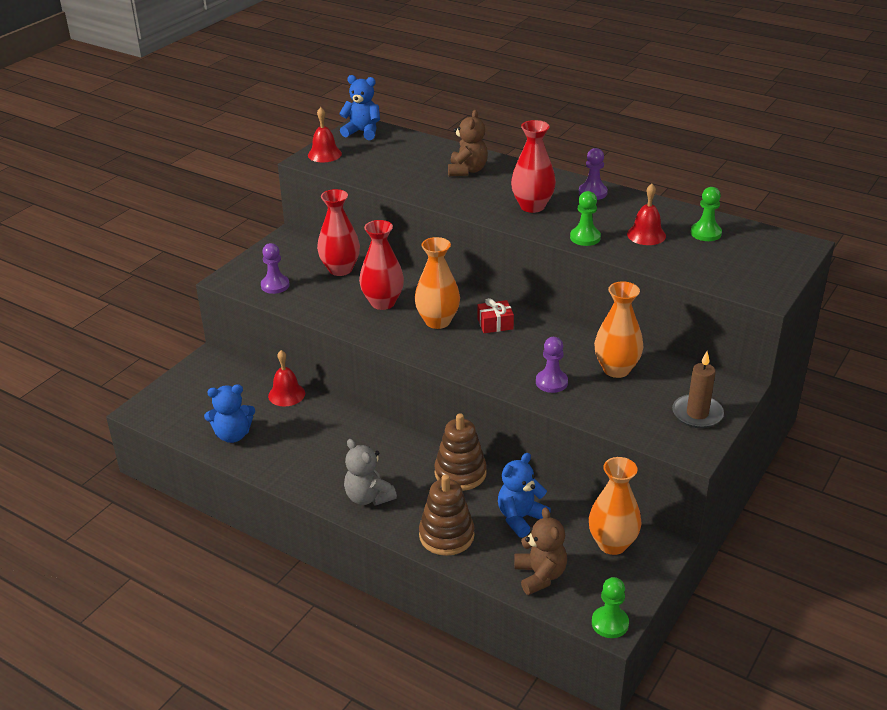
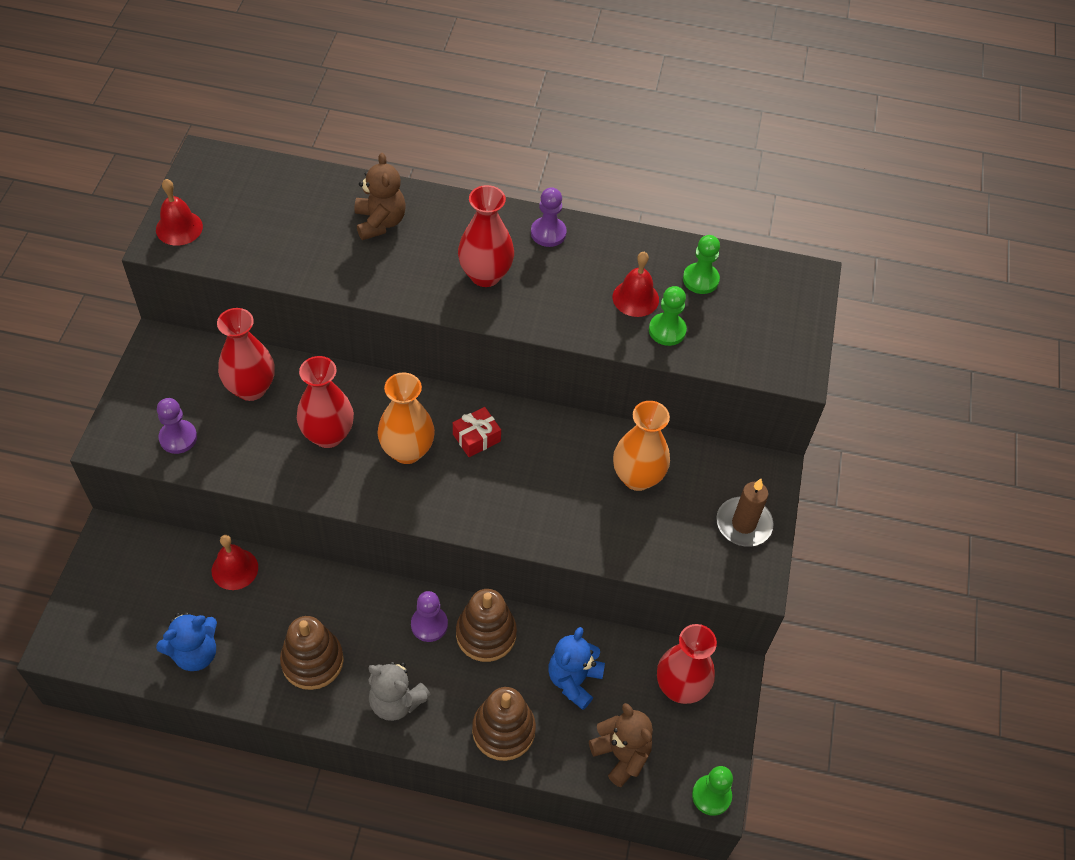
camera: 25 degrees left, 20 degrees up
(316, 459) = (312, 661): none -> brown stacking toy
(362, 132) = (212, 171): blue teddy bear -> none
(551, 382) = (573, 518): purple pawn -> purple pawn (429, 624)
(585, 238) = (567, 319): green pawn -> green pawn (667, 330)
(612, 544) = (680, 687): orange vase -> red vase

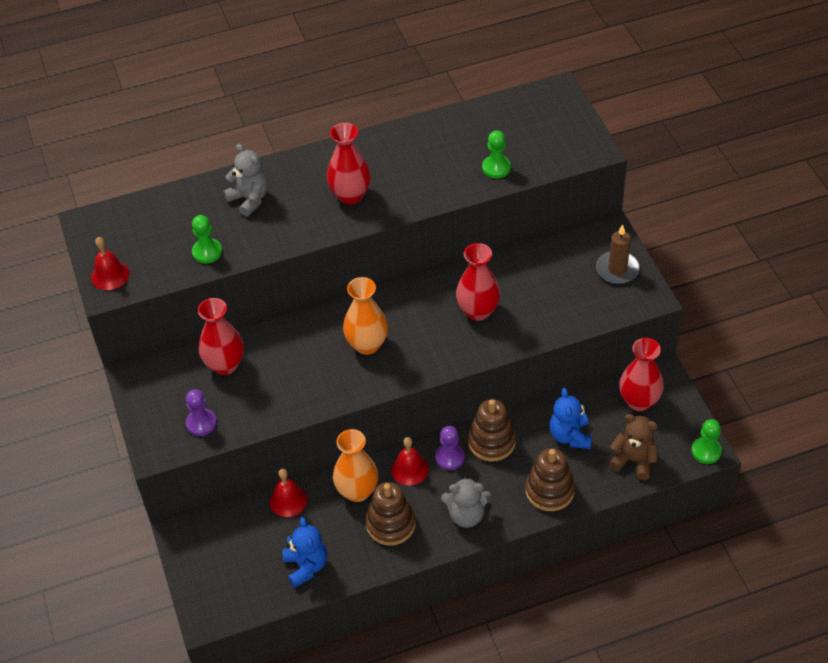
camera: 25 degrees left, 5 degrees down
(195, 653) = (306, 566): blue teddy bear -> blue teddy bear turned 45 degrees counterclockwise
(328, 435) = (305, 364): red vase -> red vase (478, 311)
(380, 222) = (249, 199): brown teddy bear -> grey teddy bear
(476, 437) = (406, 311): red gift -> none
(548, 233) = (369, 148): purple pawn -> none
(635, 298) = (460, 159): red bell -> red bell (409, 469)
(637, 477) = (530, 278): orange vase -> orange vase (357, 491)
(700, 279) = (492, 126): green pawn -> green pawn (207, 252)

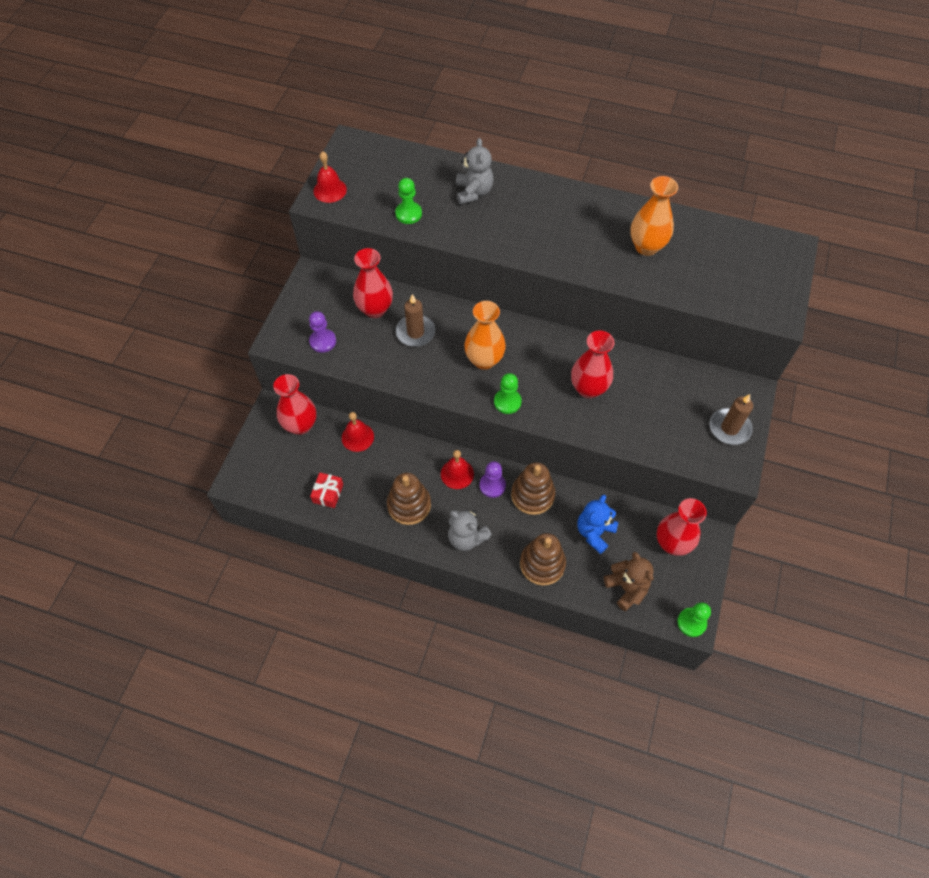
camera: 35 degrees right, 10 degrees up
(282, 361) = (415, 332): none -> brown candle
(306, 566) = (328, 493): blue teddy bear -> red gift
(350, 195) = (549, 234): red vase -> red vase (300, 425)
(357, 491) = (408, 464): orange vase -> orange vase (646, 247)
(496, 168) = (683, 281): green pawn -> green pawn (507, 402)

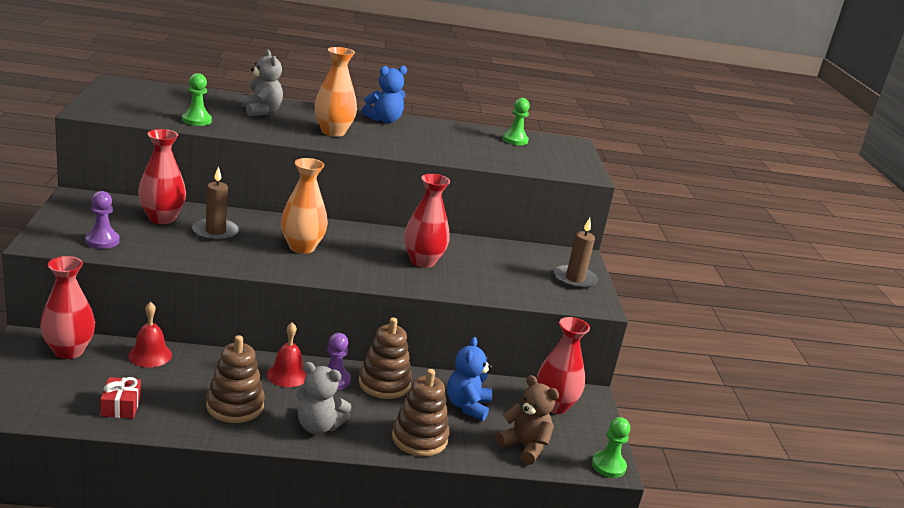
camera: 25 degrees left, 35 degrees down
(330, 190) = (101, 106): red bell -> none
(507, 402) = (340, 273): green pawn -> green pawn (515, 140)
(593, 206) = (384, 120): none -> blue teddy bear
(646, 247) = (446, 140): orange vase -> orange vase (333, 132)

